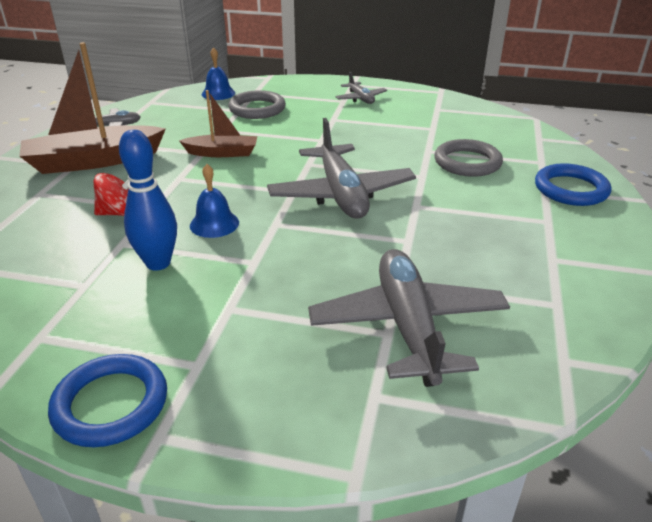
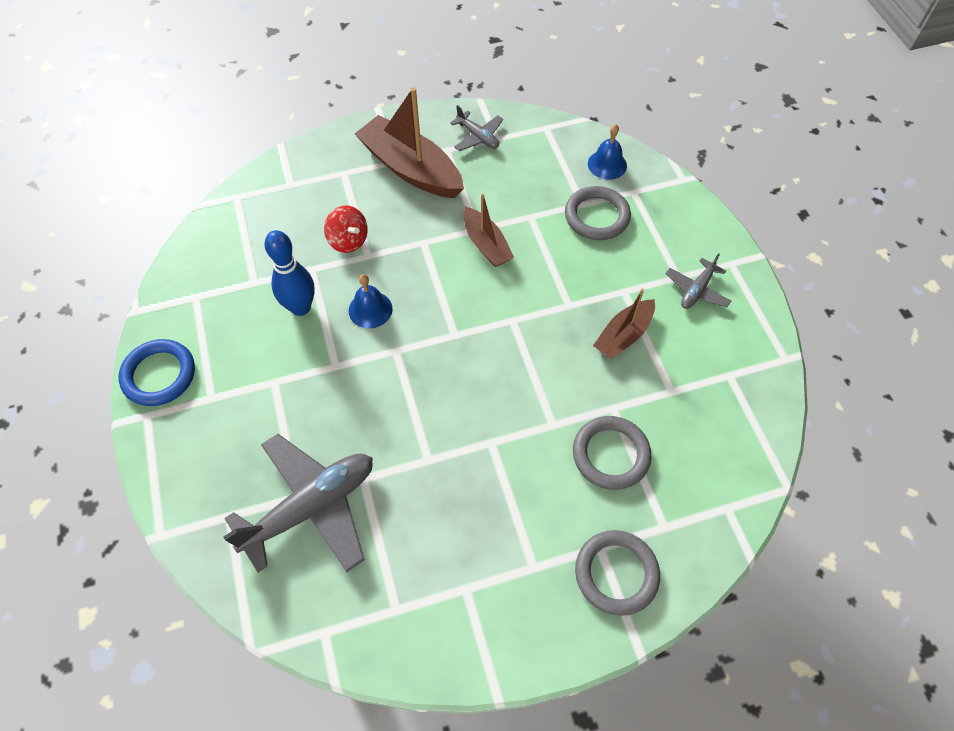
camera: 60 degrees right, 25 degrees up
(341, 194) = (473, 374): grey plane -> none
(370, 129) = (623, 335): none -> brown boat
(571, 189) = (616, 573): blue ring -> grey ring

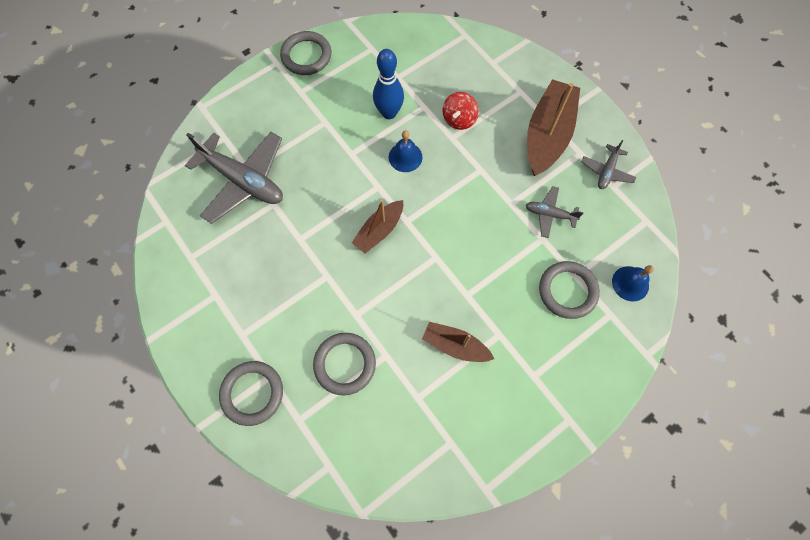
camera: 70 degrees right, 10 degrees up
(159, 375) = (306, 56): blue ring -> grey ring
(486, 244) = (498, 215): brown boat -> brown boat (379, 230)
(696, 290) = (526, 395): grey plane -> grey plane (549, 214)

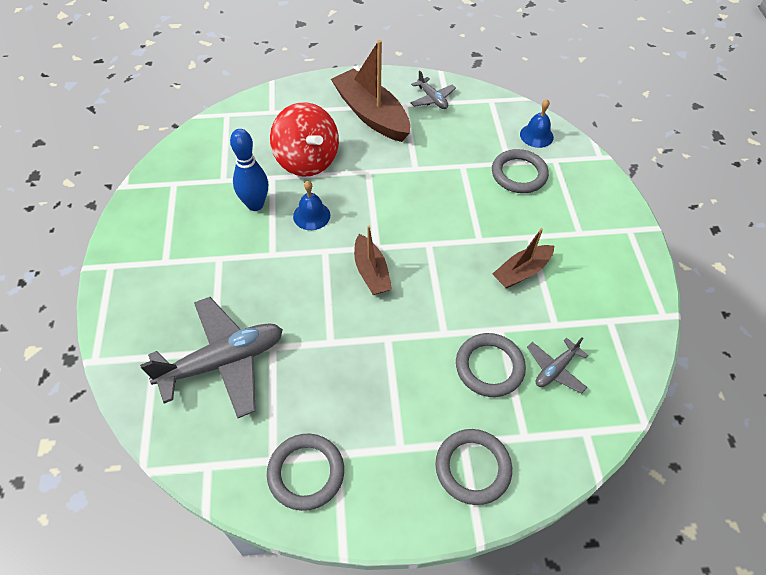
camera: 60 degrees left, 15 degrees down
(306, 56) = (129, 237): grey ring -> grey ring (306, 473)
(459, 119) = (307, 160): red spinning top -> red spinning top, size x1.82
(549, 214) = (444, 150): grey plane -> grey plane (555, 369)

